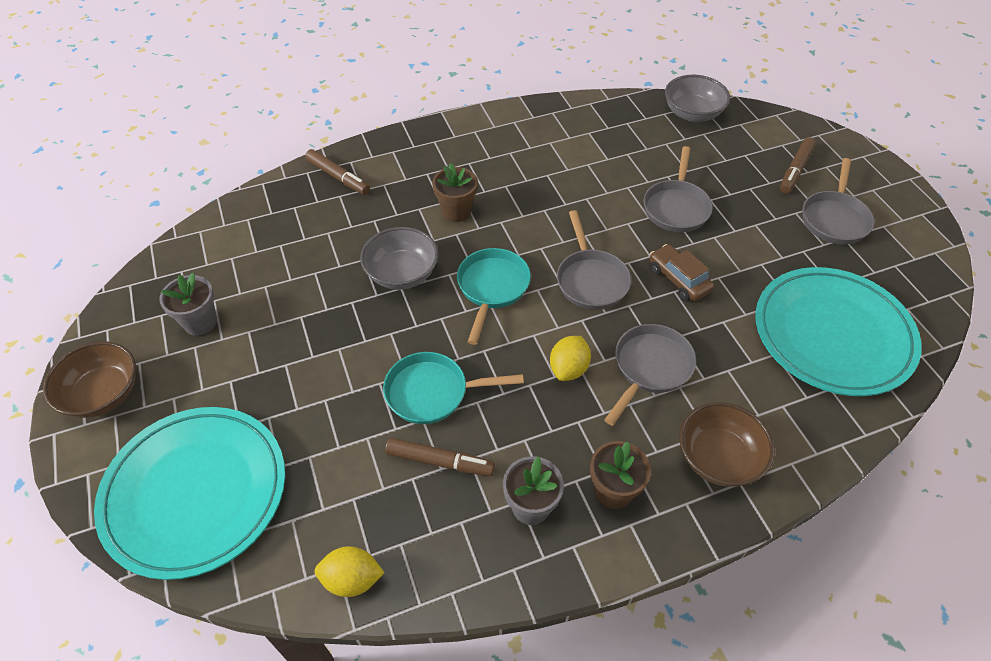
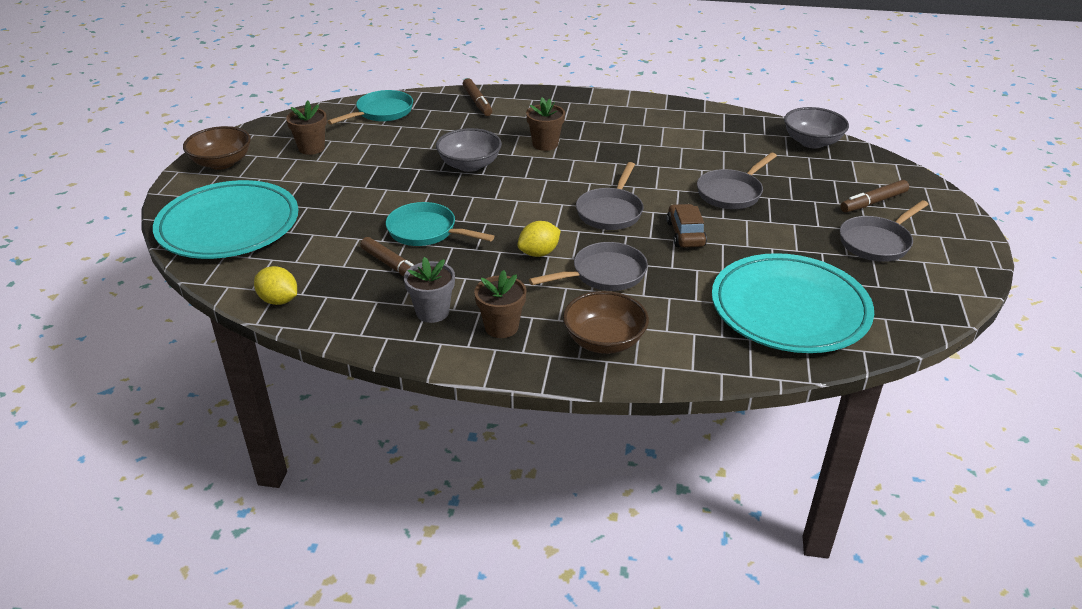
camera: 30 degrees right, 15 degrees down
(200, 322) = (311, 148): grey flower pot -> brown flower pot
(492, 288) = (527, 192): turquoise pan -> turquoise pan (381, 112)

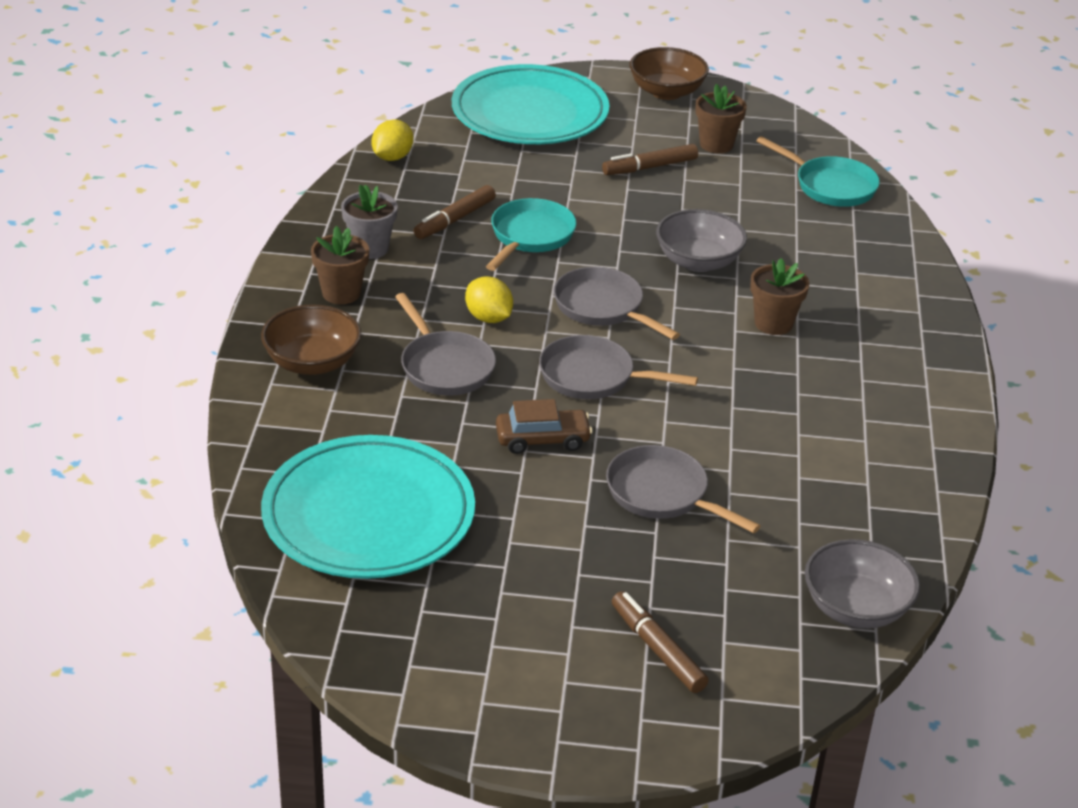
camera: 85 degrees right, 0 degrees up
(477, 102) = (890, 262): brown marker -> brown marker (650, 167)
(877, 242) = (536, 631): grey pan -> grey pan (603, 308)

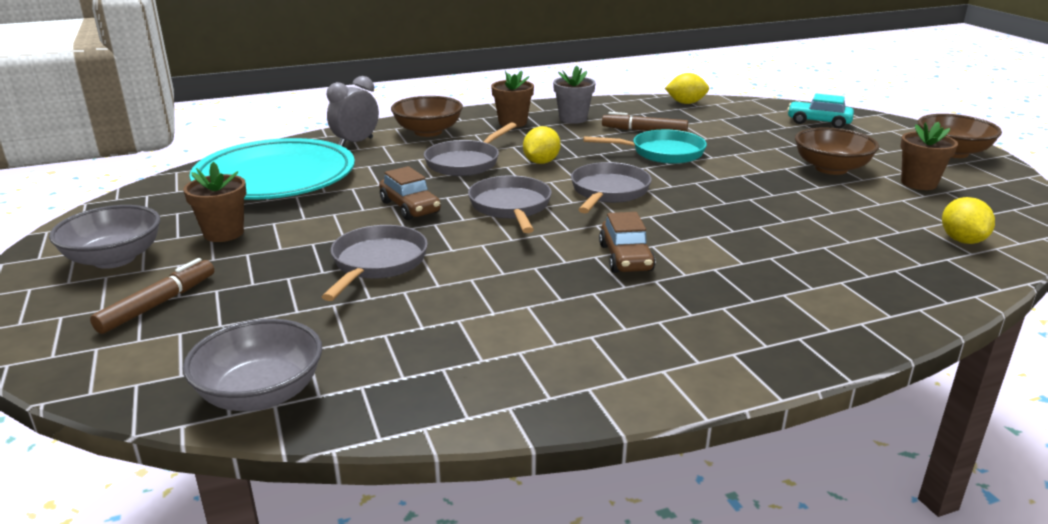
camera: 65 degrees right, 10 degrees down
(299, 427) = (355, 143): none -> grey clock
(530, 113) = (818, 122): turquoise plate -> turquoise car
(650, 167) = (831, 168): brown marker -> brown bowl
(698, 261) = (730, 211): grey bowl -> grey bowl (114, 259)
(749, 353) = (625, 258): none -> brown car
(773, 323) = (688, 259): brown flower pot -> brown flower pot (224, 233)
(830, 186) = (962, 240): turquoise pan -> yellow lemon

